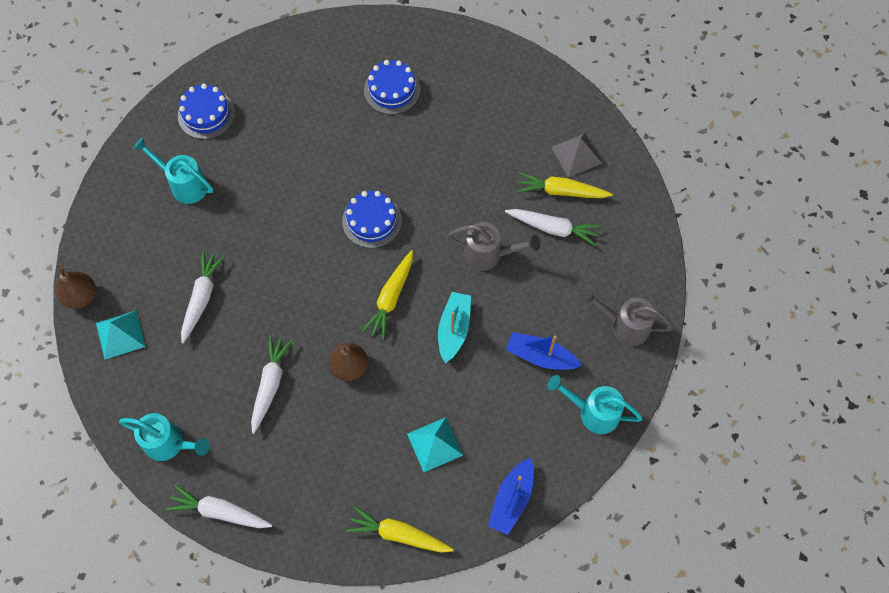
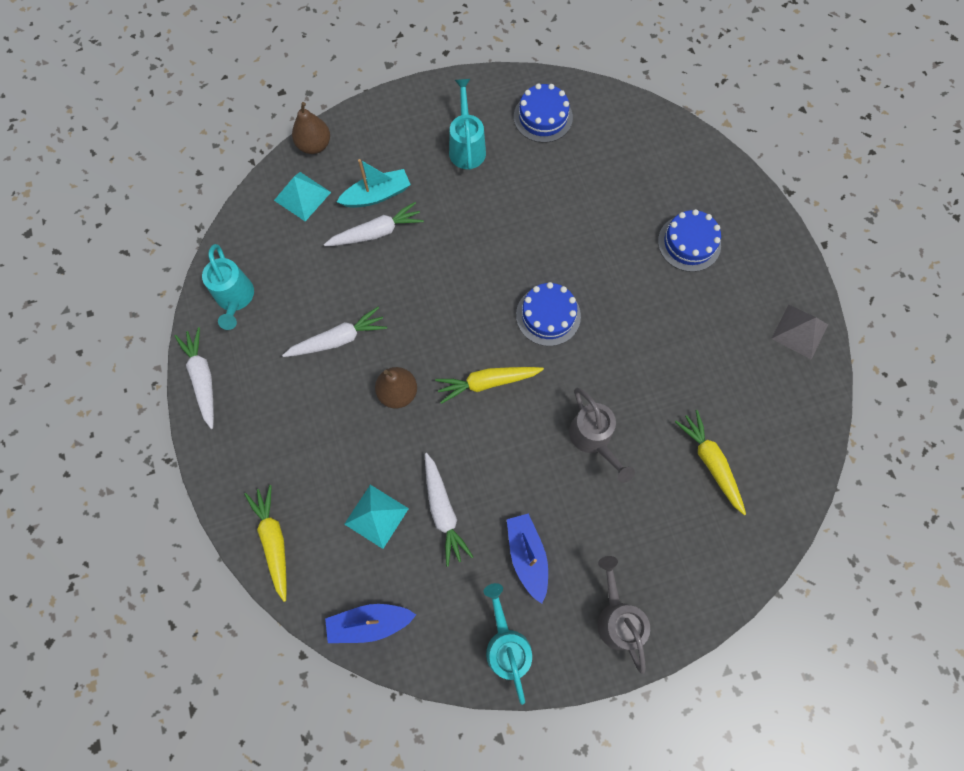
camera: 55 degrees right, 5 degrees up
(454, 329) = (497, 458): turquoise boat -> turquoise boat (377, 195)
(553, 228) = (666, 480): white carrot -> white carrot (443, 511)
(576, 155) = (761, 451): grey pyramid -> grey pyramid (799, 331)

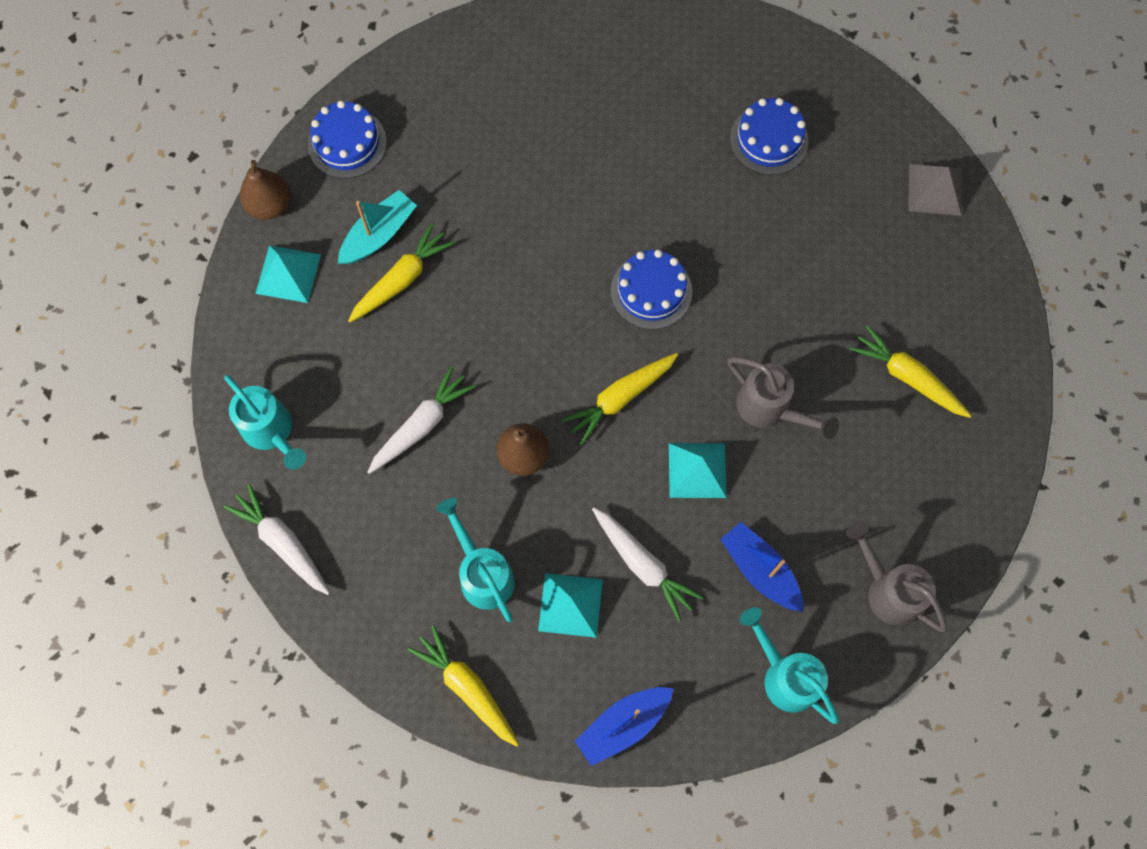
camera: 25 degrees left, 0 degrees up
(376, 232) = (401, 280): white carrot -> yellow carrot
(467, 147) = (457, 131): turquoise watering can -> turquoise watering can (483, 573)
(517, 460) = (697, 470): none -> turquoise pyramid
(543, 117) = (530, 59): blue cake -> blue cake (347, 143)

